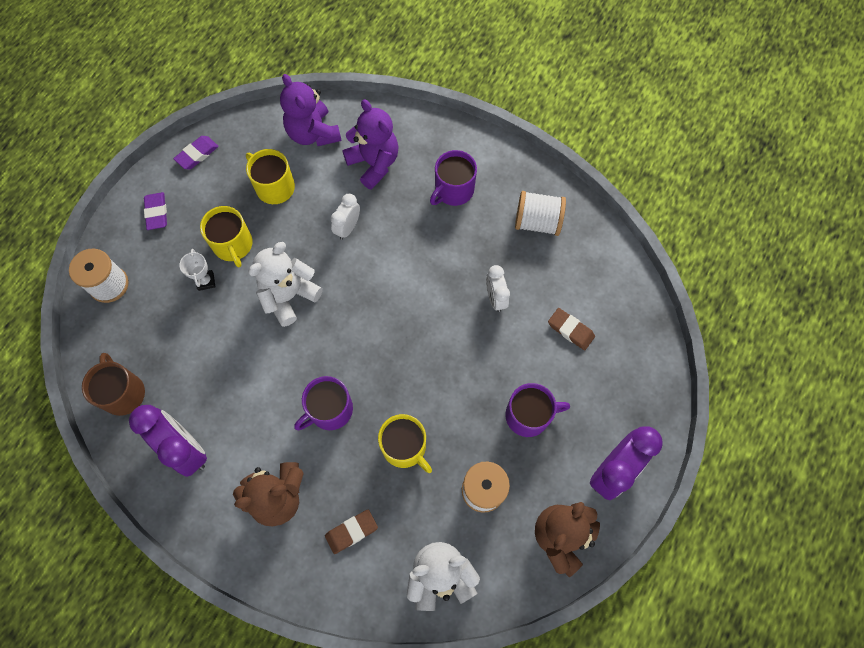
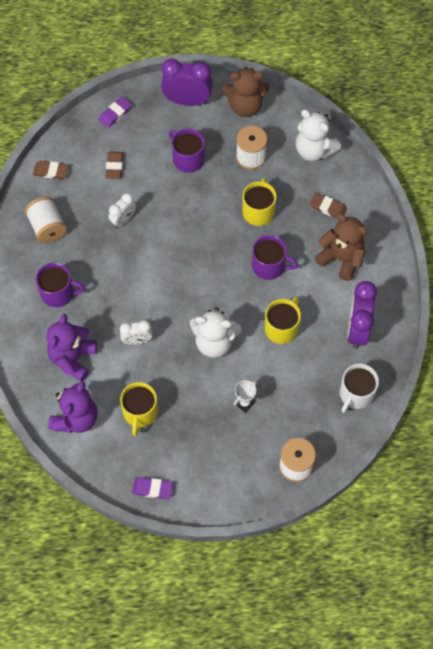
camera: 125 degrees left, 5 degrees down
(123, 393) = (355, 394): brown mug -> white mug
(157, 212) = (220, 479): purple eraser -> purple eraser (115, 114)
(233, 245) = (205, 406): yellow mug -> yellow mug (282, 328)
(606, 264) = (51, 171): none -> brown eraser

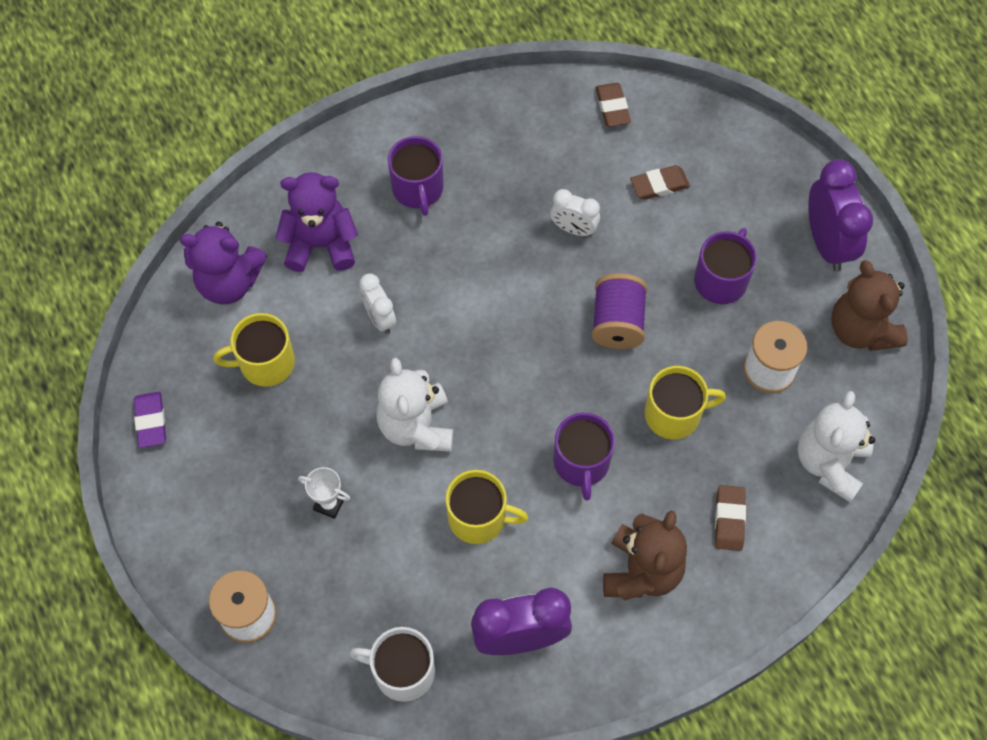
camera: 70 degrees right, 0 degrees up
(47, 227) = (518, 137): white spool -> none
(115, 114) = (752, 153): purple eraser -> none
(192, 219) = (617, 323): none -> purple spool

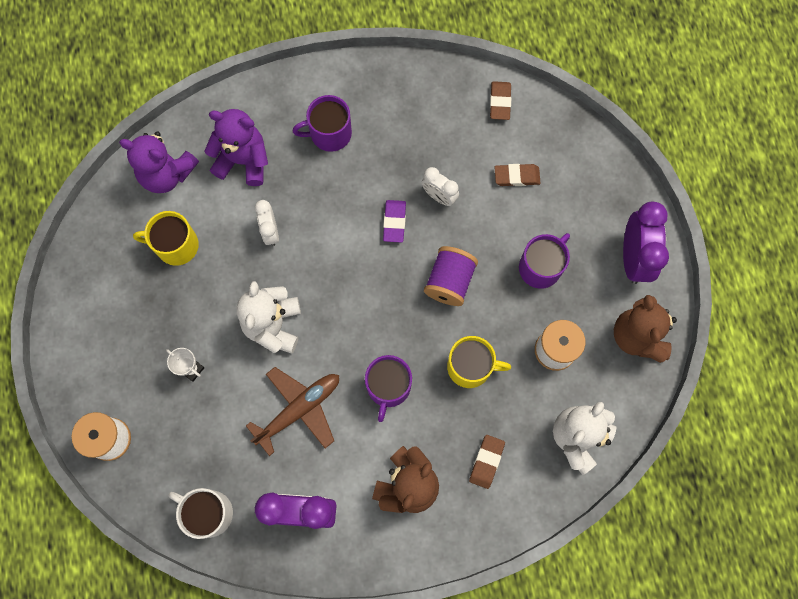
camera: 15 degrees right, 10 degrees up
(151, 421) = (80, 270): purple eraser -> purple eraser (394, 222)
(418, 189) = (329, 133): purple mug -> purple mug turned 75 degrees clockwise
(479, 517) = (299, 409): yellow mug -> brown plane

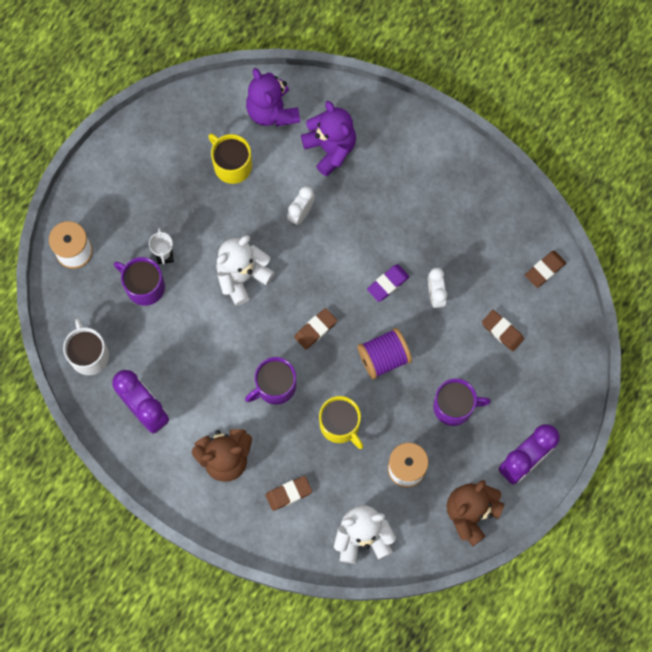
camera: 45 degrees right, 0 degrees up
(299, 409) = (205, 345): brown plane -> none
(329, 133) = (405, 183): purple mug -> purple mug (144, 286)
(374, 311) = (315, 329): none -> brown eraser

